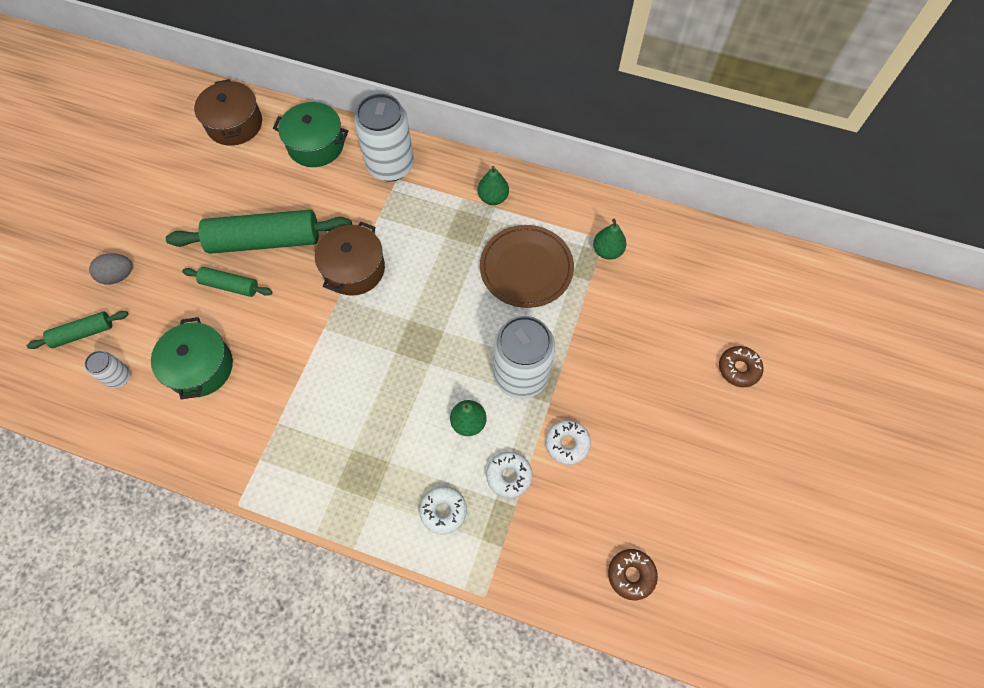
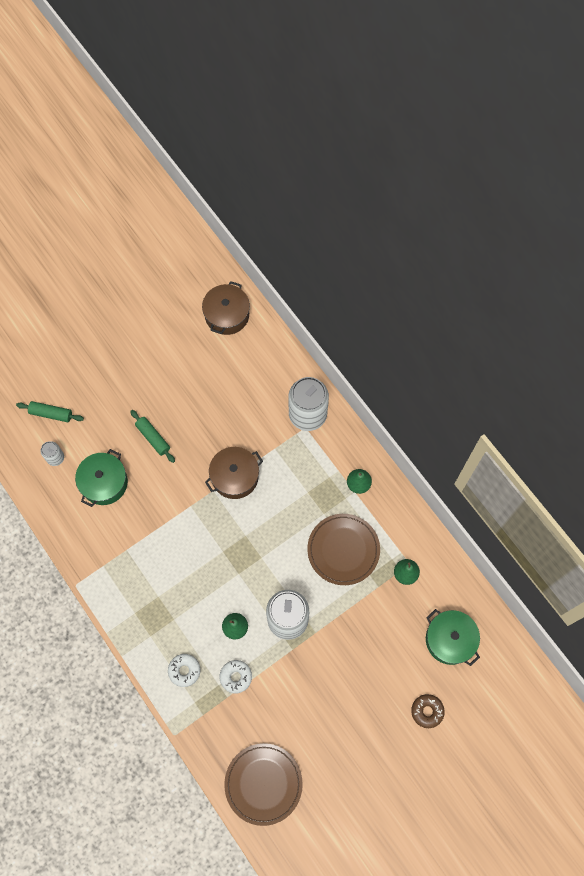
camera: 35 degrees right, 5 degrees up
(118, 276) = (92, 386): grey egg -> none
(265, 240) = (193, 419): green rolling pin -> none
(316, 145) = (269, 366): green pot -> green pot (450, 639)
(567, 444) = (284, 682): white donut -> none
(631, 575) = (263, 784): brown donut -> brown plate

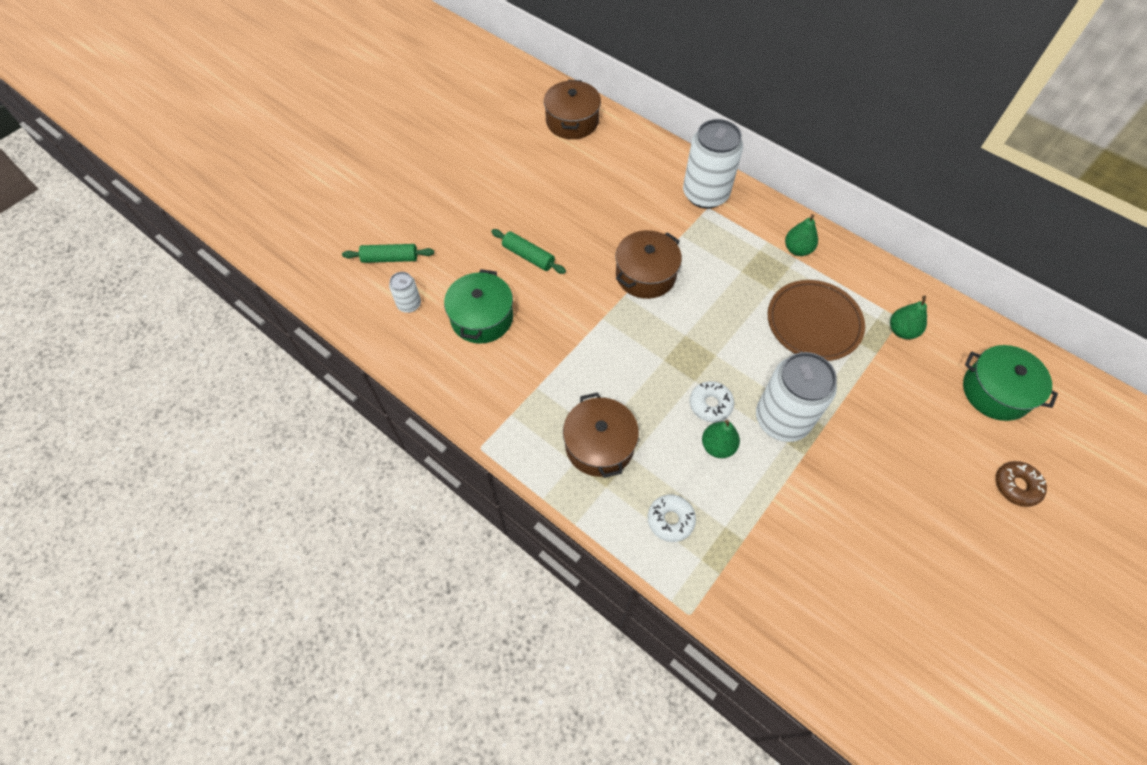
camera: 15 degrees left, 10 degrees down
(156, 605) = (599, 445): none -> brown pot
(236, 677) = (744, 509): white donut -> white donut (710, 404)
(263, 784) = (847, 649): brown plate -> none

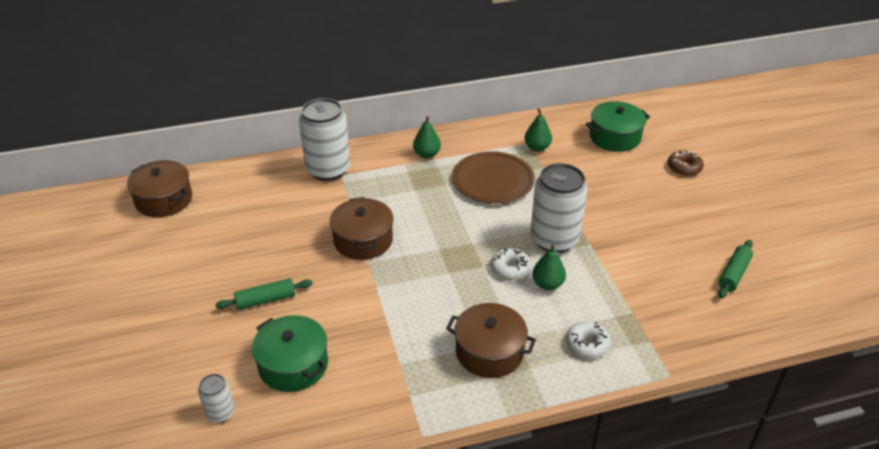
camera: 55 degrees left, 20 degrees down
(390, 258) = (151, 401): green rolling pin -> green rolling pin (733, 274)

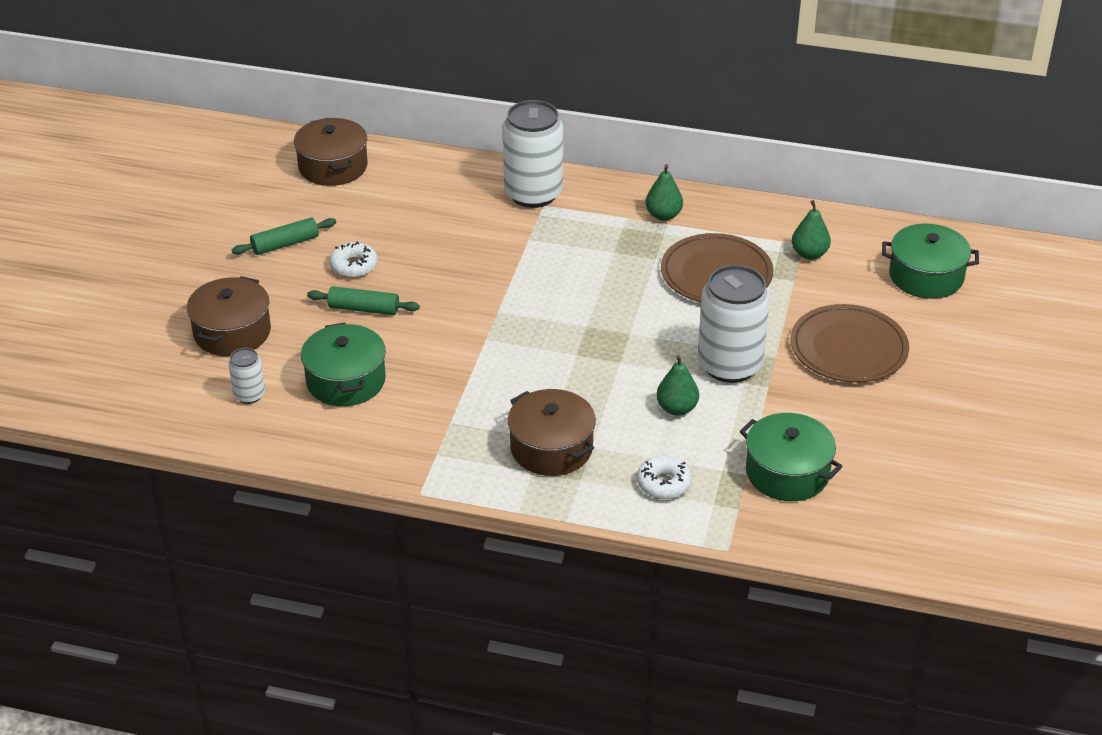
camera: 30 degrees right, 0 degrees up
(363, 240) = (510, 286): brown pot -> brown pot (232, 332)
(510, 268) = (649, 376): white donut -> white donut (354, 266)
(614, 199) = (848, 348): none -> brown plate
(655, 300) = (787, 473): none -> green pot
(684, 167) = (982, 345): brown donut -> none
(733, 274) = (913, 484): green rolling pin -> green rolling pin (285, 244)

